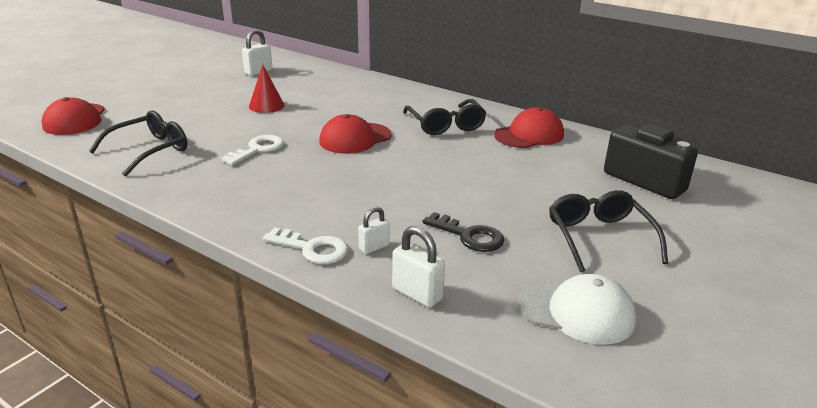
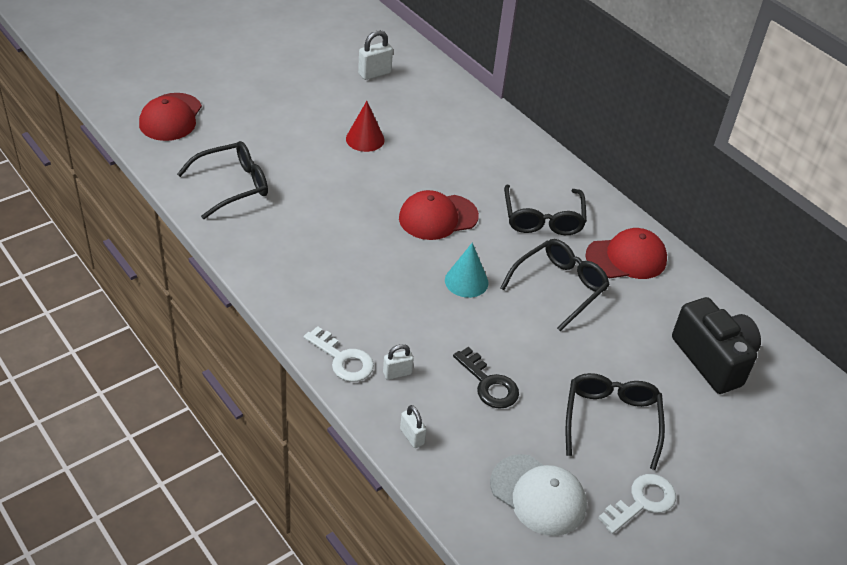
camera: 15 degrees right, 15 degrees up
(257, 149) = (335, 210): white key -> white key (642, 502)
(404, 172) = (466, 281): none -> turquoise cone
(417, 294) = (412, 436): white padlock -> white padlock, size x0.65
(488, 161) = (559, 287): none -> black glasses

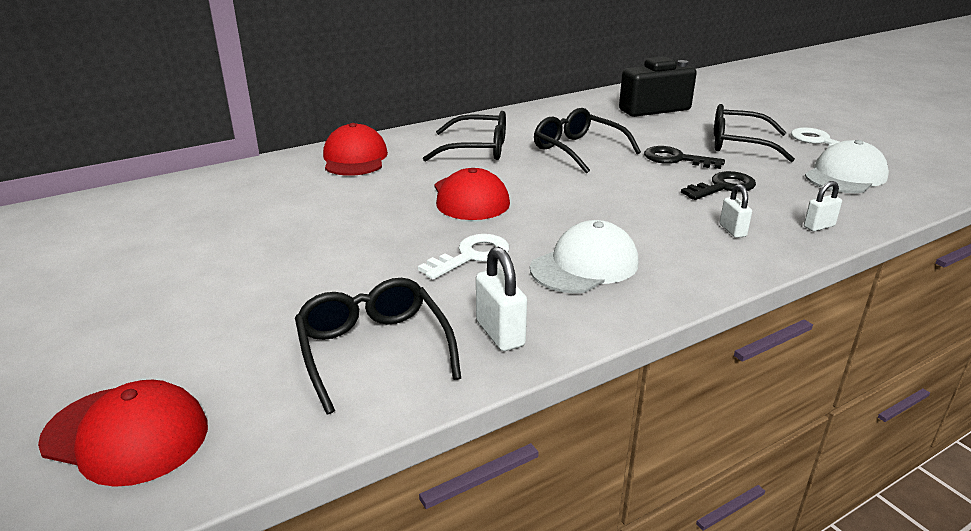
camera: 80 degrees left, 15 degrees down
(332, 277) = (585, 265): none -> white cap
(343, 359) = (727, 262): white key -> white key (471, 256)
(365, 139) = (299, 235): red cone -> none
(374, 73) = (147, 224): white padlock -> white padlock (500, 333)
(466, 281) = (577, 189): turquoise cone -> none
(552, 359) = (676, 159): none -> black key
(626, 258) = (534, 123): red cap -> red cap (355, 158)

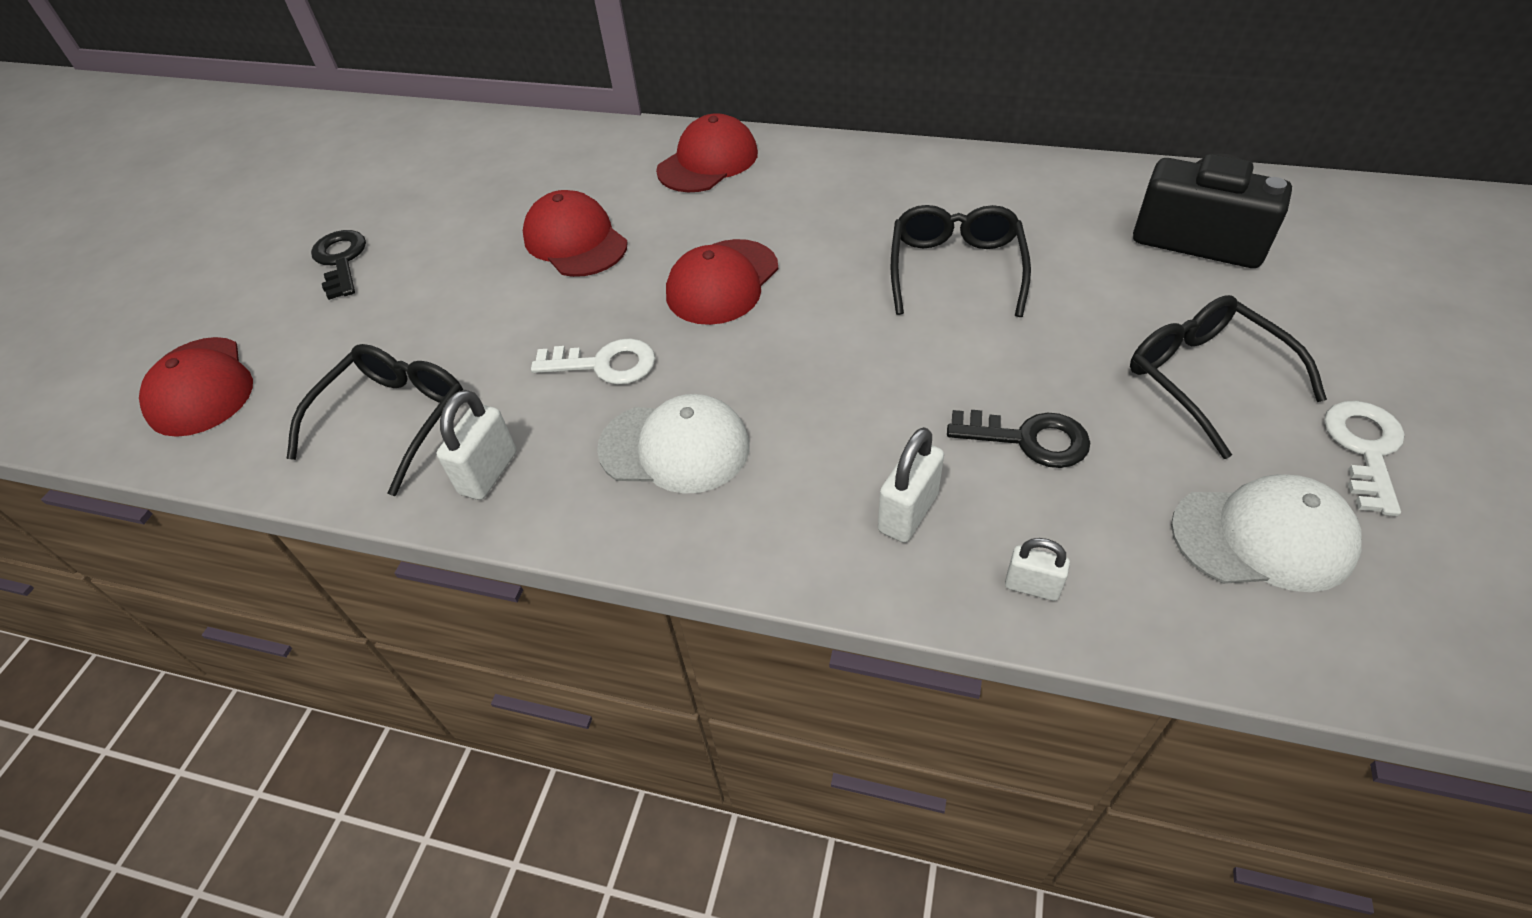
camera: 50 degrees right, 20 degrees up
(332, 218) = (575, 241): none -> red cap
(477, 149) = (843, 208): black glasses -> none
(676, 159) = (1055, 355): black key -> black key (341, 261)
(732, 230) = (908, 513): white padlock -> white padlock, size x1.53

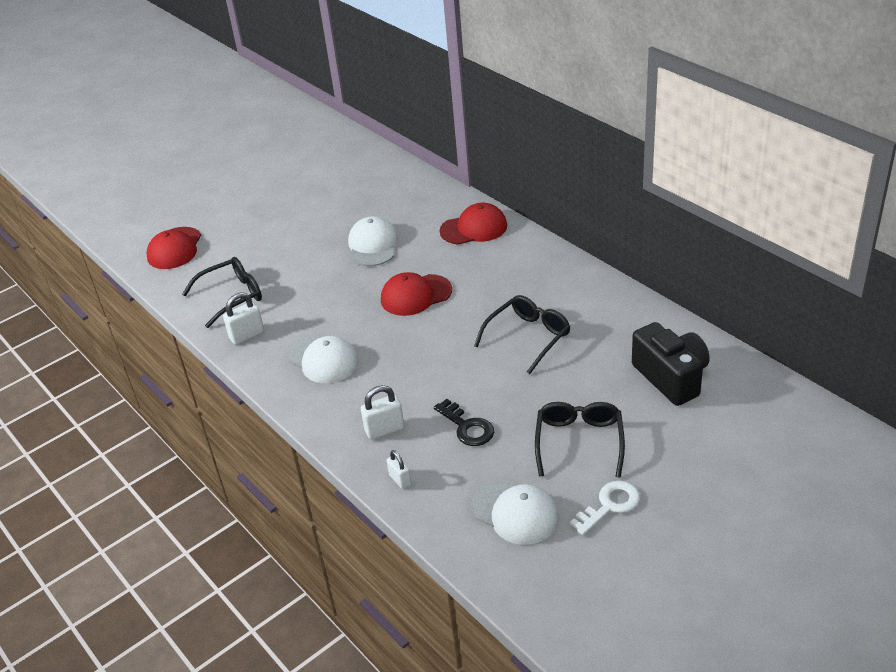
camera: 35 degrees right, 10 degrees down
(341, 261) = (269, 212): black key -> none
(575, 241) = (373, 245): red cap -> white cap
(604, 364) = (330, 311): white key -> none

